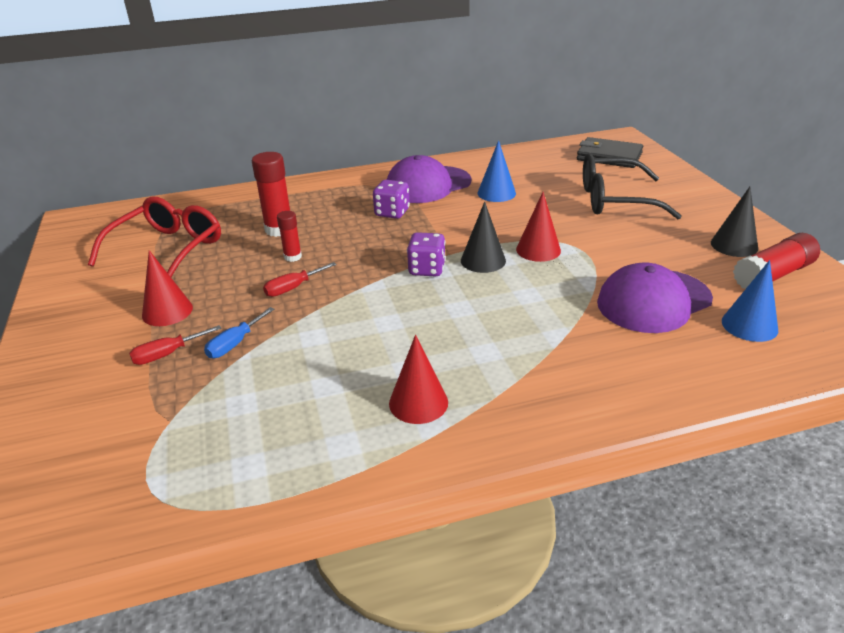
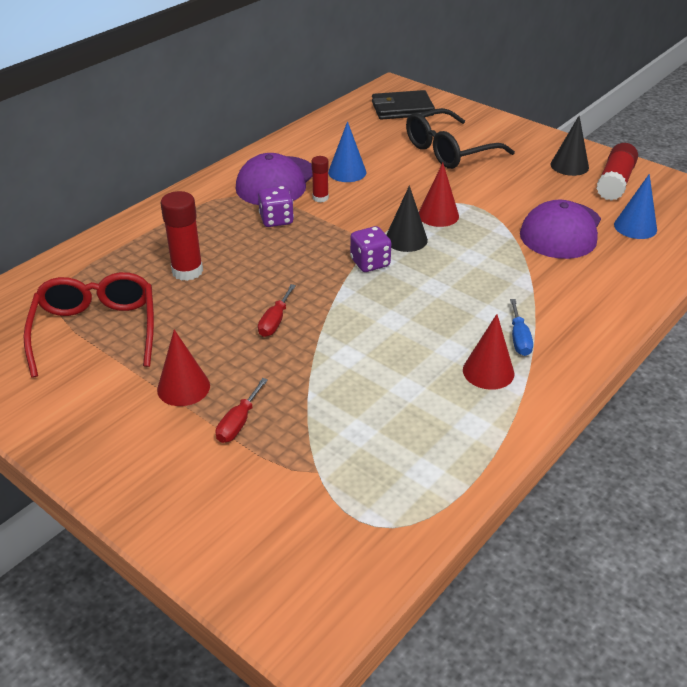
camera: 35 degrees left, 5 degrees up
(235, 344) = (288, 389): blue screwdriver -> blue screwdriver (519, 339)
(293, 257) = (237, 293): red glue stick -> red glue stick (320, 198)

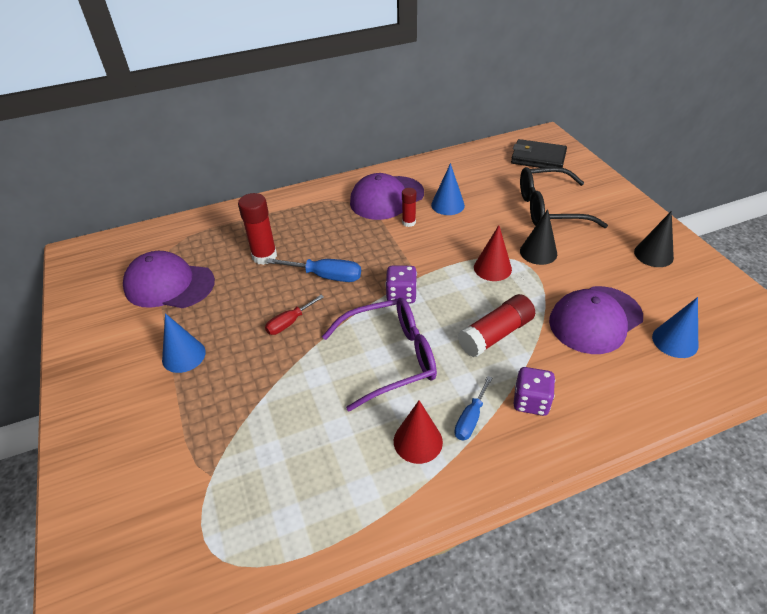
camera: 30 degrees right, 5 degrees up
(96, 330) = (169, 284): red glasses -> purple cap
(183, 387) = (183, 355): red cone -> blue cone
(238, 423) = (194, 403): red screwdriver -> none
(276, 220) = (360, 232): purple dice -> purple dice (531, 401)
(276, 269) = (326, 276): none -> blue screwdriver
(406, 239) = (447, 282): black cone -> black cone (538, 252)
(406, 317) = (390, 358): none -> purple glasses
(615, 182) = (688, 286): red glue stick -> red glue stick (495, 334)

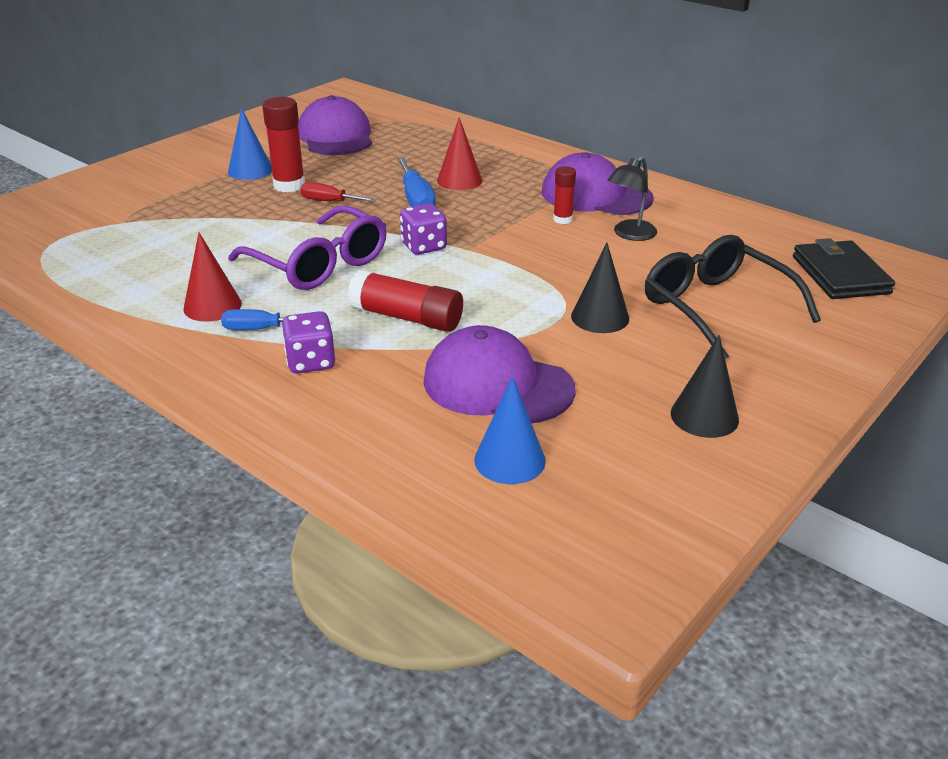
camera: 60 degrees right, 10 degrees down
(264, 256) = (417, 162): red glue stick -> red glue stick (289, 185)
(447, 205) = (629, 234): blue cone -> black lamp
(492, 268) = (530, 291): red cone -> red cone (459, 180)

